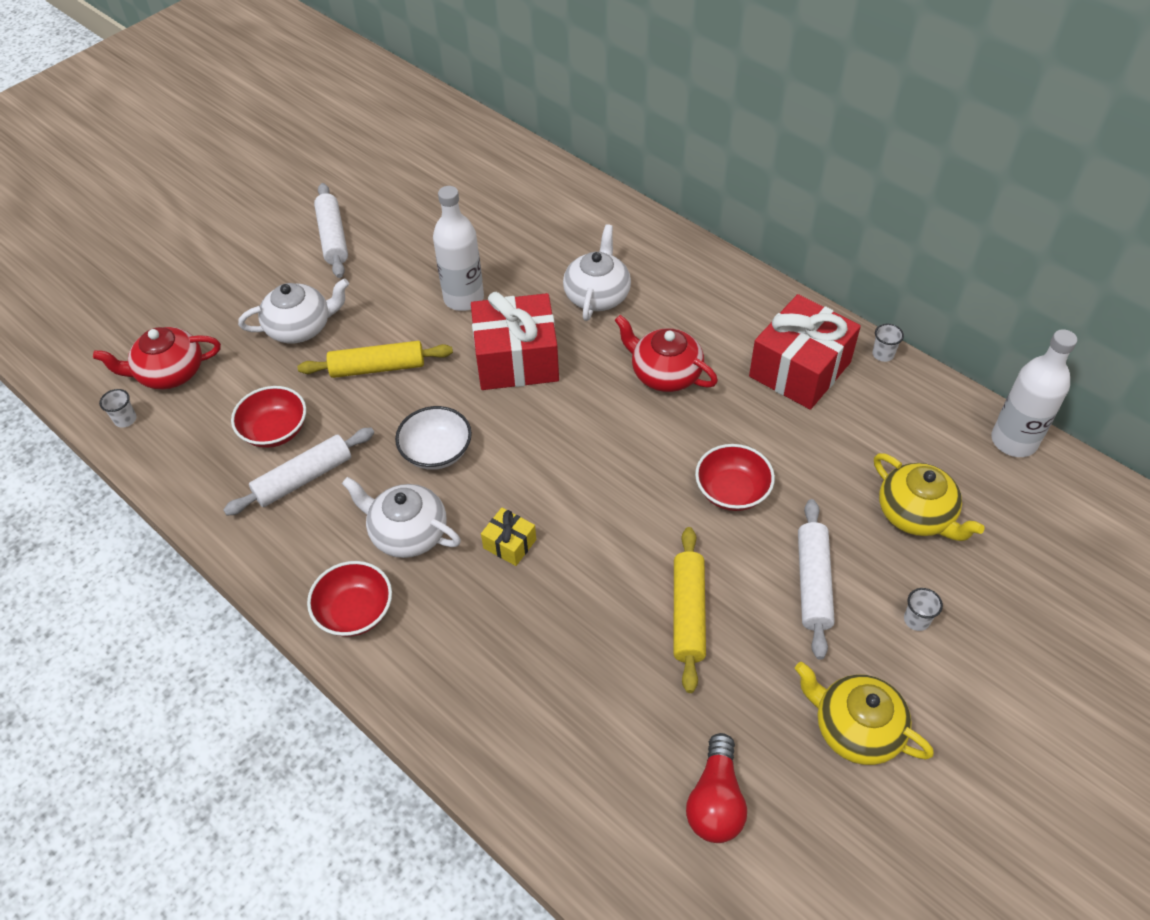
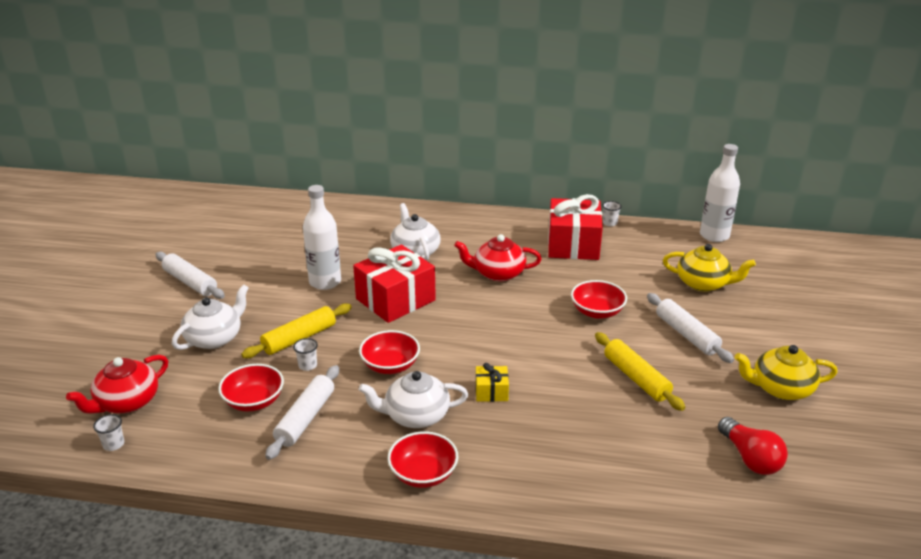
camera: 35 degrees left, 20 degrees down
(436, 451) = (390, 365): white bowl -> red bowl
(916, 620) = (755, 328): white cup -> white cup (307, 365)

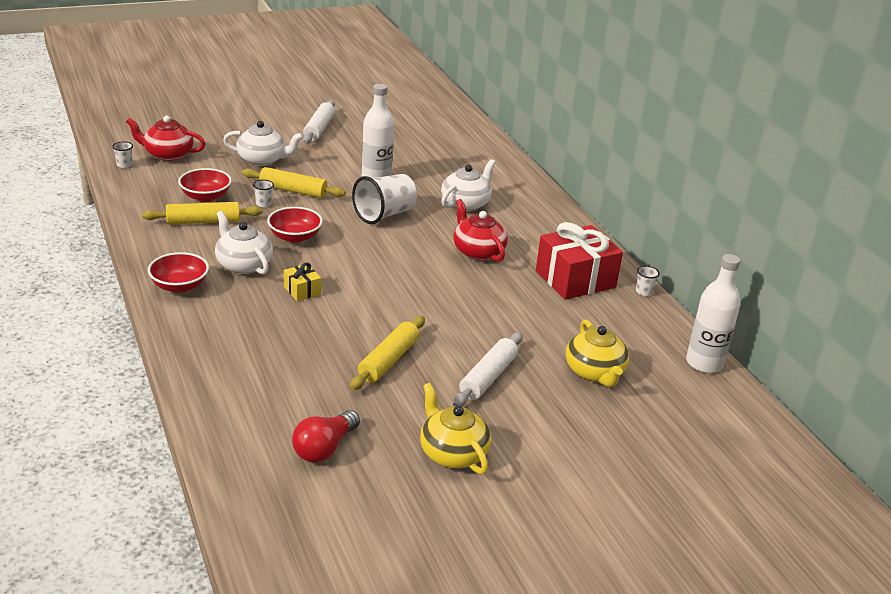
camera: 55 degrees right, 0 degrees up
(305, 418) = (203, 221): white rolling pin -> yellow rolling pin
(395, 299) = (384, 214): red gift -> white cup
(597, 312) = (472, 317): red bowl -> none

